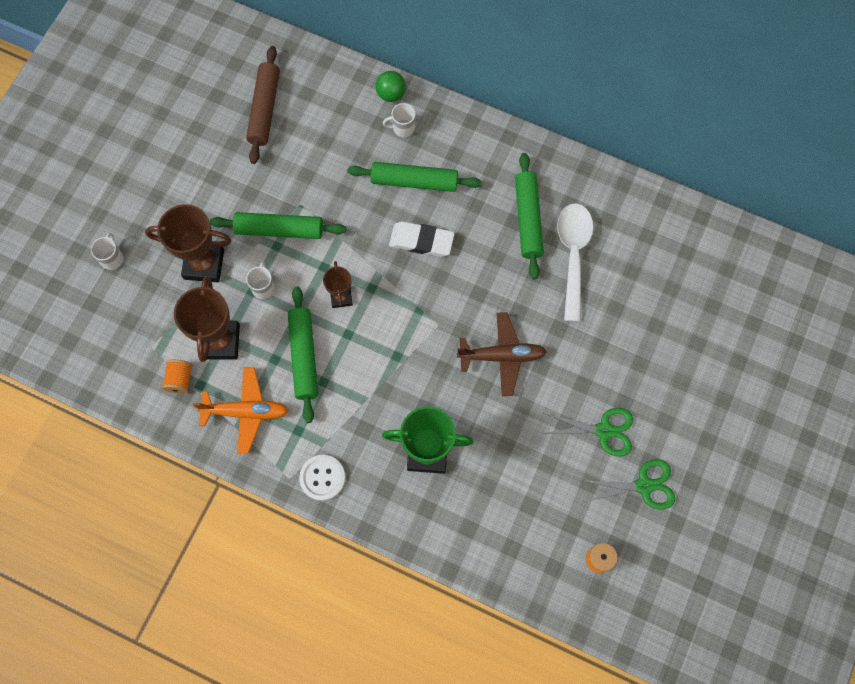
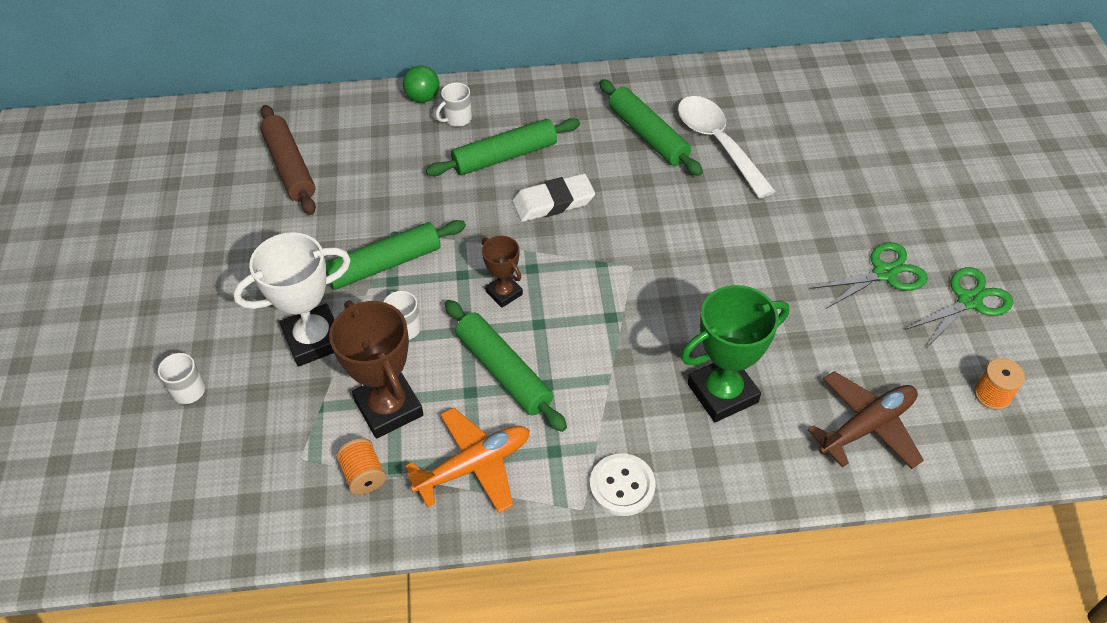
camera: 30 degrees left, 20 degrees down
(204, 264) = (314, 339): brown trophy -> white trophy
(502, 356) = (723, 260): brown plane -> brown plane (867, 426)

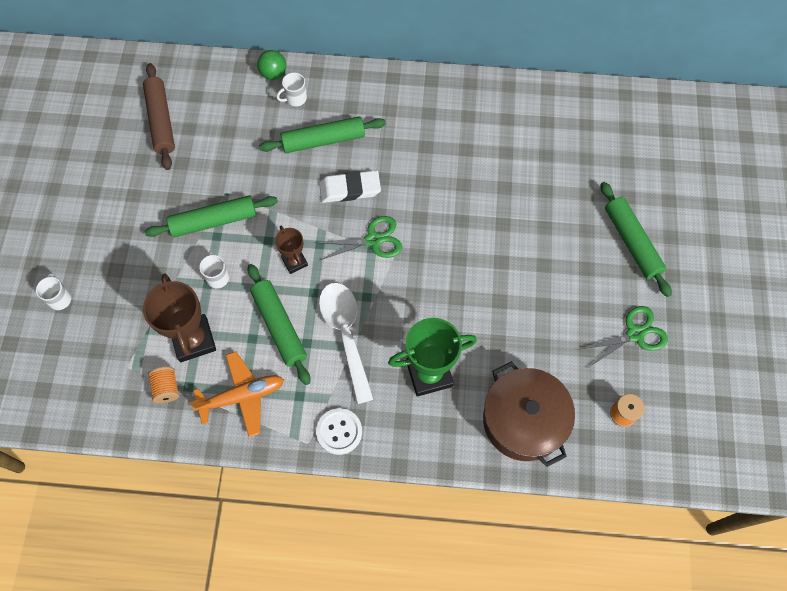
camera: 10 degrees right, 15 degrees up
(314, 339) = (152, 275): white trophy -> none
(648, 135) = (438, 140): green rolling pin -> green rolling pin (632, 242)
(718, 143) = (490, 158): white spoon -> white spoon (346, 334)
(867, 426) = (523, 420): brown plane -> brown pot
(884, 273) = (579, 298): green scissors -> green scissors (373, 240)

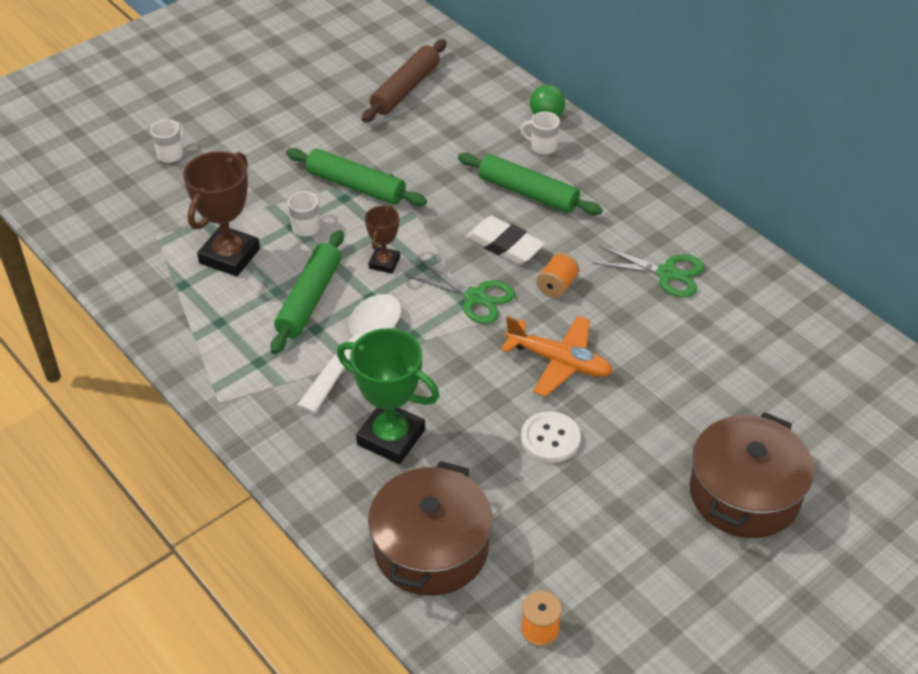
camera: 45 degrees right, 20 degrees down
(166, 388) = (165, 273): orange spool -> orange spool (557, 286)
(242, 396) = (214, 325): orange plane -> orange plane (559, 362)
(339, 431) = (255, 415): white button -> white button (550, 439)
(632, 242) = (744, 493): green rolling pin -> brown pot
(635, 334) = (643, 573): green scissors -> green scissors (667, 273)

